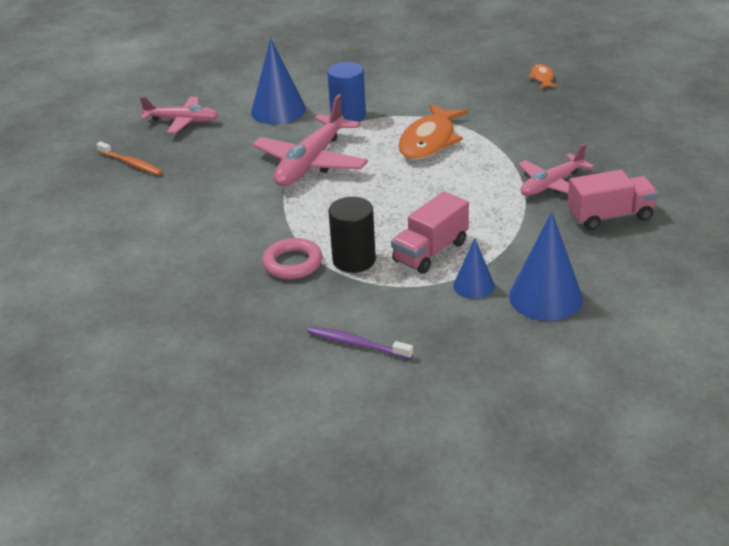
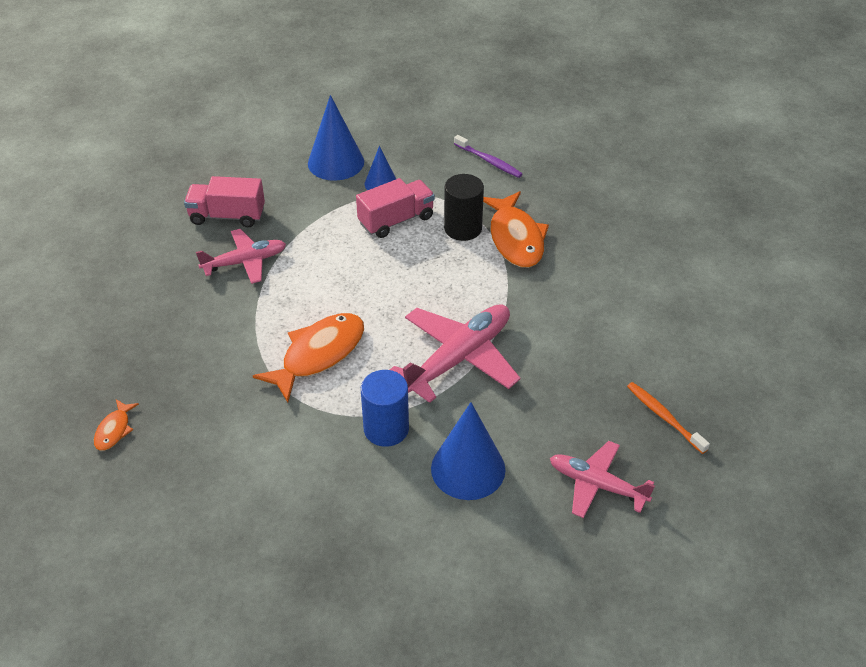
camera: 165 degrees left, 10 degrees up
(292, 263) = (515, 238): pink ring -> orange fish

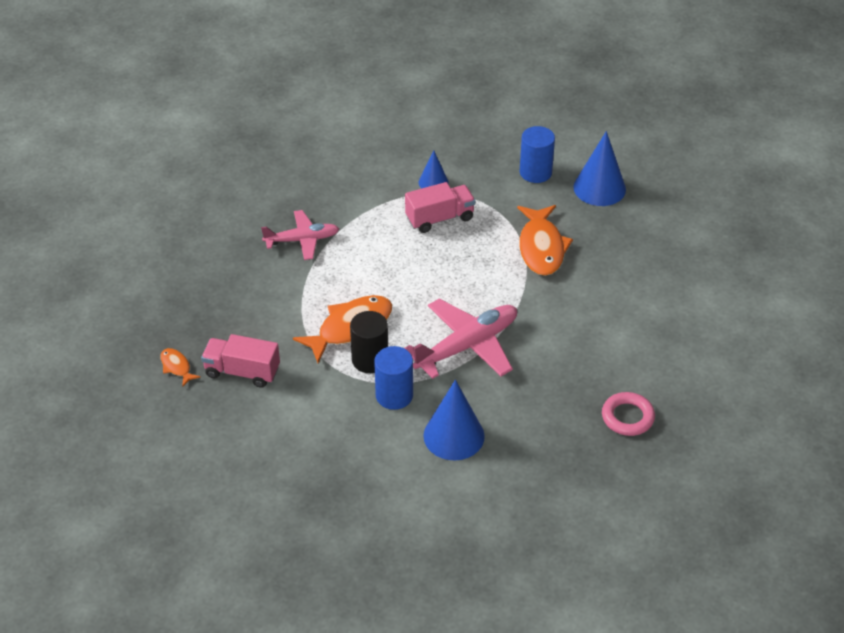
camera: 10 degrees right, 0 degrees up
(114, 430) = (176, 367): orange fish -> orange fish turned 120 degrees clockwise
(227, 216) = (293, 196): pink truck -> pink truck (242, 372)
(336, 162) = (397, 157): blue cone -> blue cone (599, 188)
(463, 228) = (497, 233): black cylinder -> black cylinder (370, 360)
(489, 161) = (535, 172): purple toothbrush -> blue cylinder
(597, 485) = (555, 463): pink plane -> none
(664, 417) = (627, 417): orange toothbrush -> pink ring

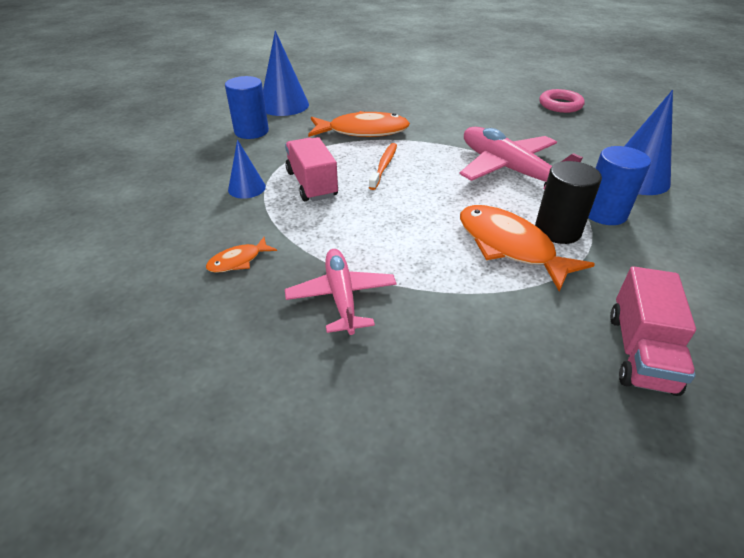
camera: 90 degrees left, 5 degrees down
(176, 367) = (679, 450): orange fish -> orange fish (238, 261)
(472, 261) = (384, 166): none -> orange toothbrush

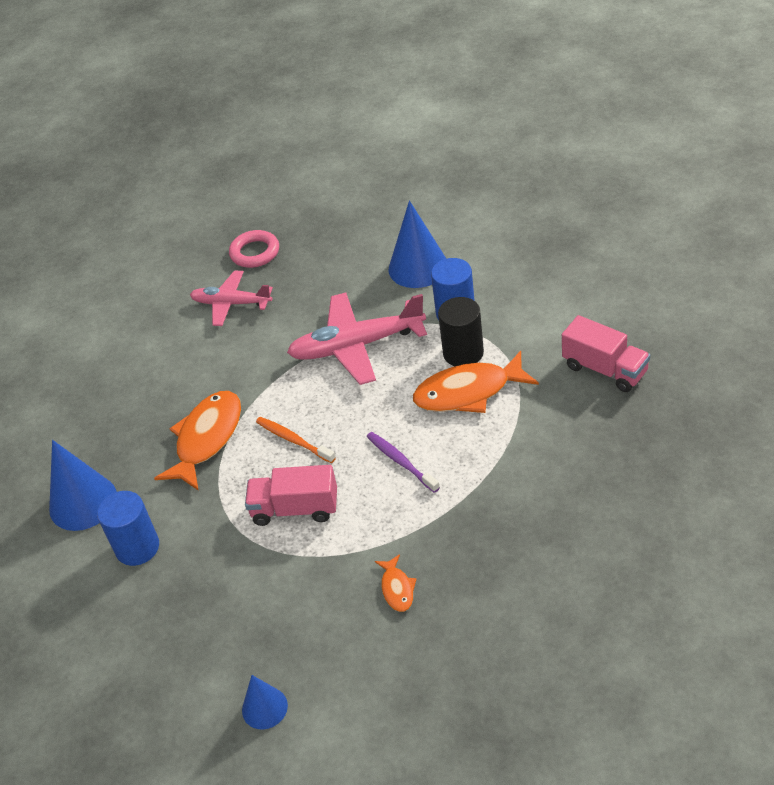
camera: 60 degrees left, 5 degrees up
(247, 188) = (271, 567): blue cone -> blue cone (264, 708)
(341, 296) = (479, 521): pink plane -> pink plane (231, 304)
(393, 226) = (401, 461): none -> purple toothbrush

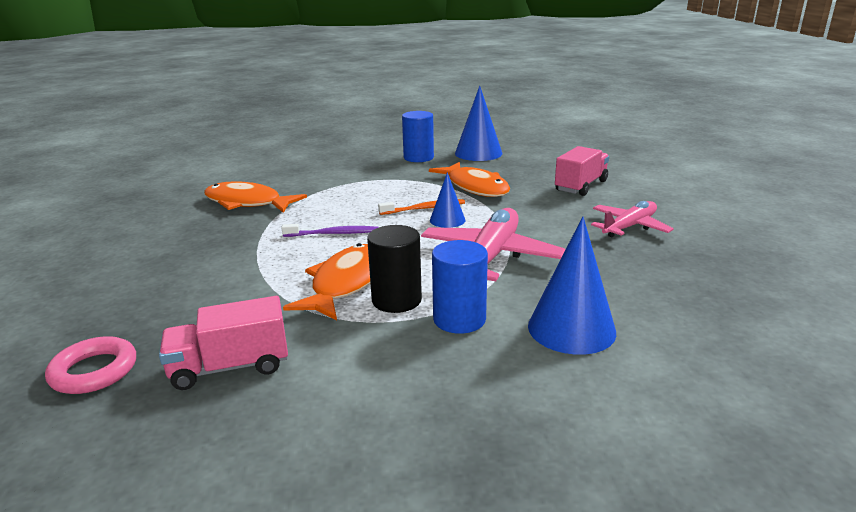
camera: 120 degrees right, 20 degrees down
(255, 253) = (707, 254): pink ring -> pink ring (94, 371)
(264, 708) = (261, 161): blue cone -> blue cone (447, 220)
(295, 509) = (364, 195): pink truck -> pink truck (581, 186)
(397, 588) = (247, 203): orange fish -> orange fish, size x2.06

